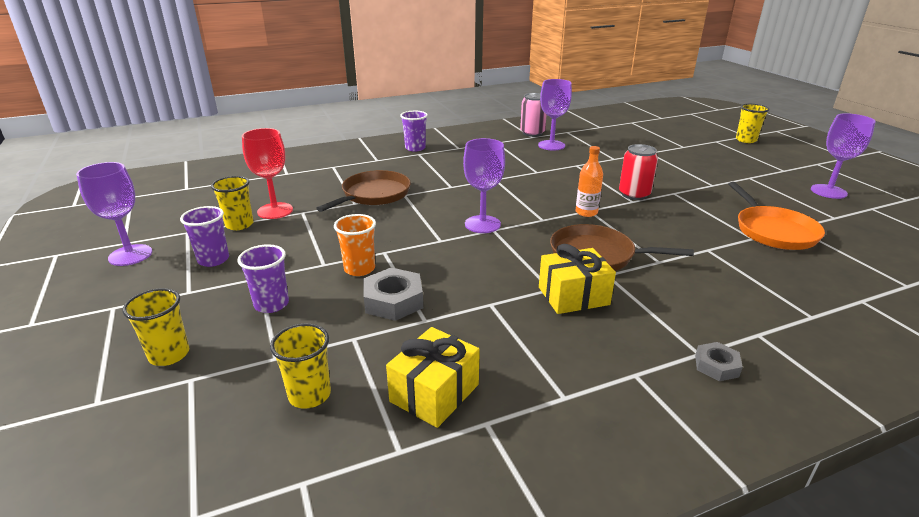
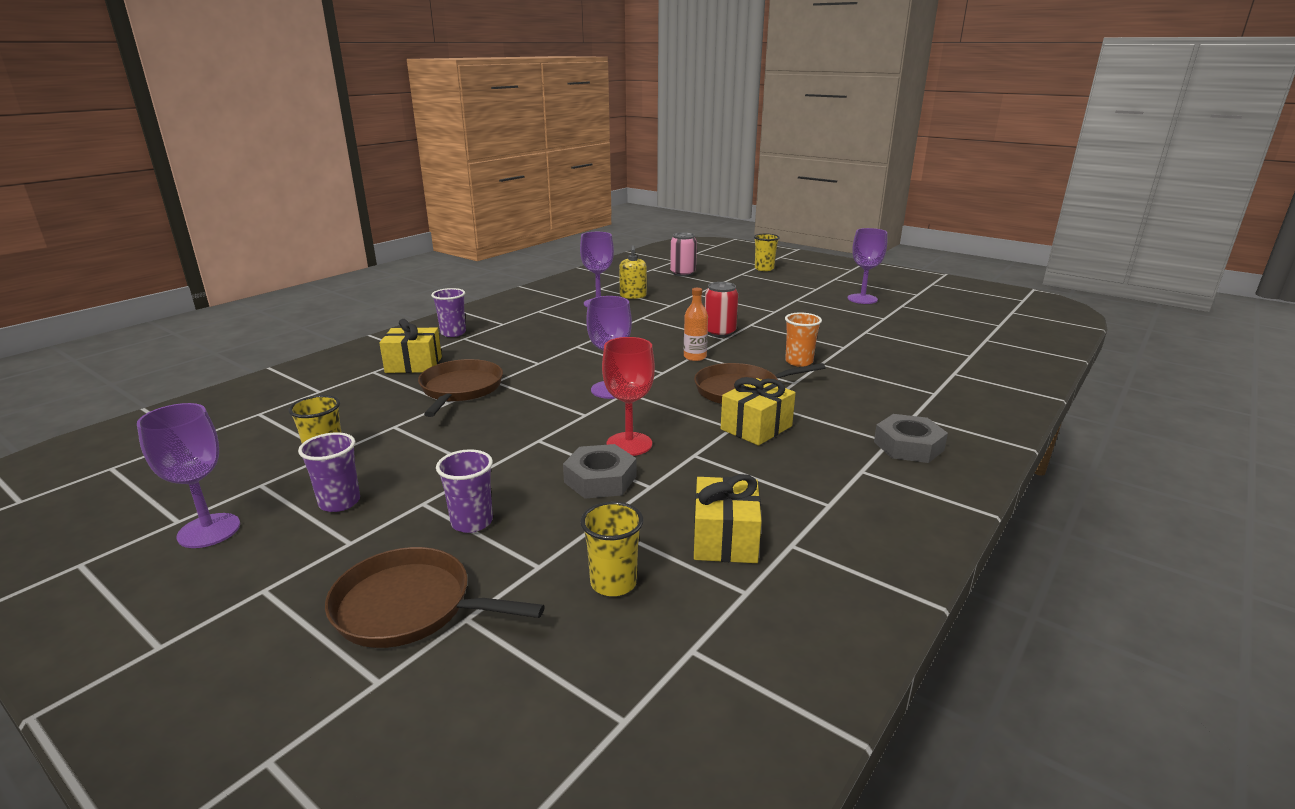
camera: 30 degrees left, 5 degrees down
(169, 355) = (409, 607): yellow cup -> brown pan
(275, 211) = (356, 433): red goblet -> red goblet (629, 444)
(359, 269) = (531, 462): orange cup -> orange cup (799, 362)
(363, 167) = (414, 364): none -> yellow gift
(532, 133) = (566, 295): pink can -> pink can (683, 273)
(589, 144) = (633, 296): none -> yellow soap dispenser
(716, 366) = (908, 446): grey nut -> grey nut, size x1.69
(773, 231) = (853, 338): orange pan -> none

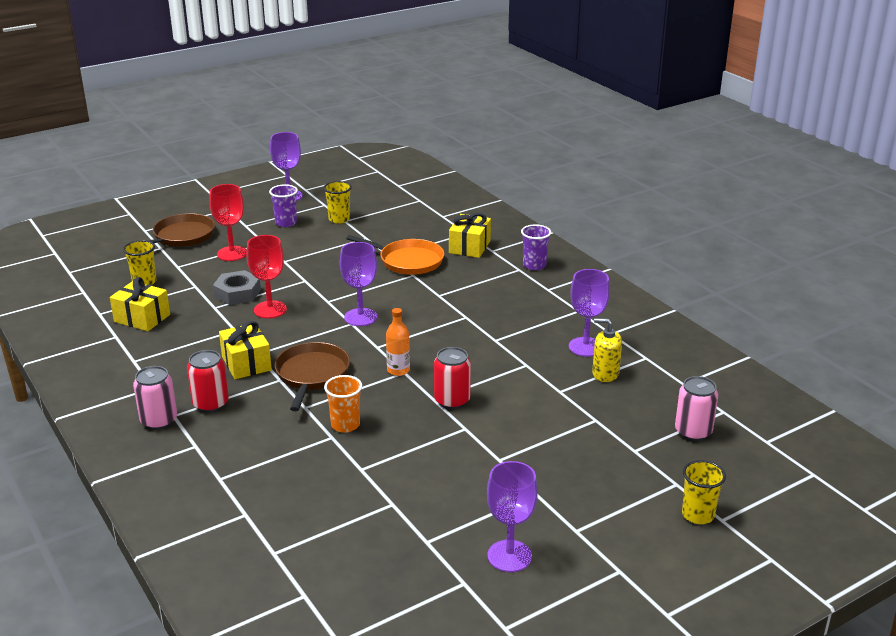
camera: 110 degrees right, 5 degrees up
(460, 389) = (408, 261): brown pan -> orange pan
(472, 522) = (232, 253): purple cup -> red goblet
(846, 427) = (210, 404): none -> red can
(908, 446) = (159, 421): grey nut -> pink can

